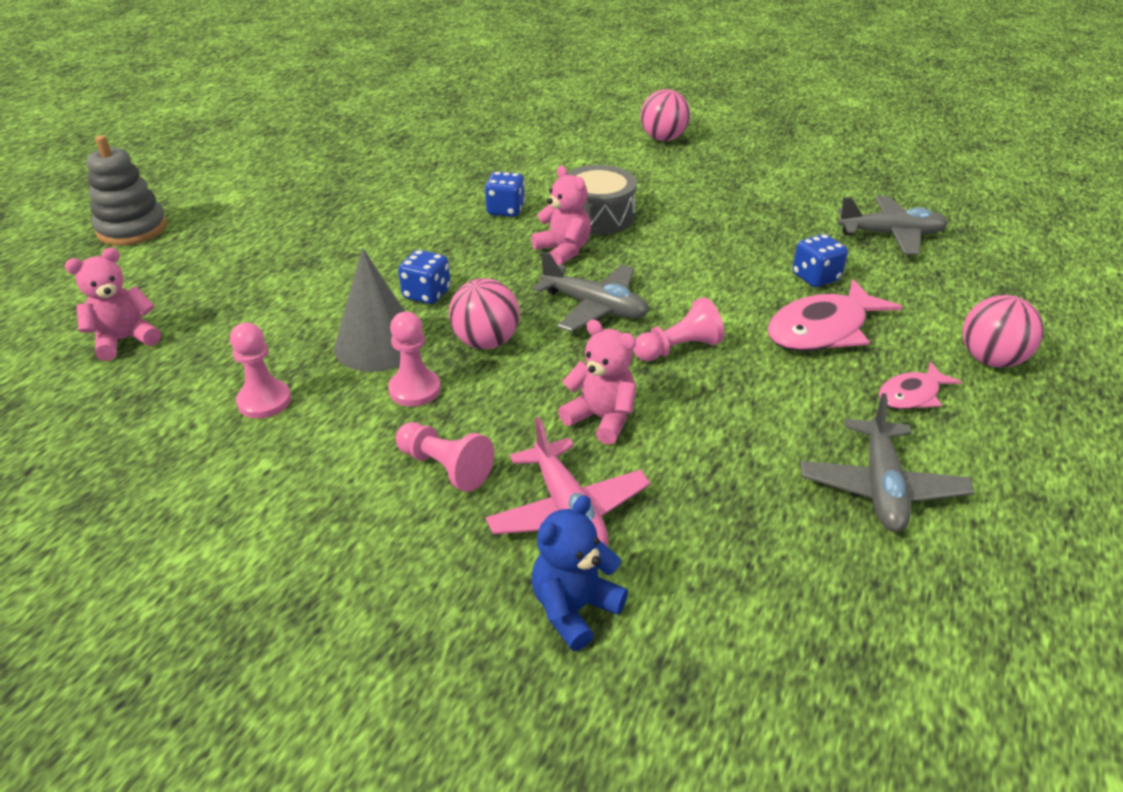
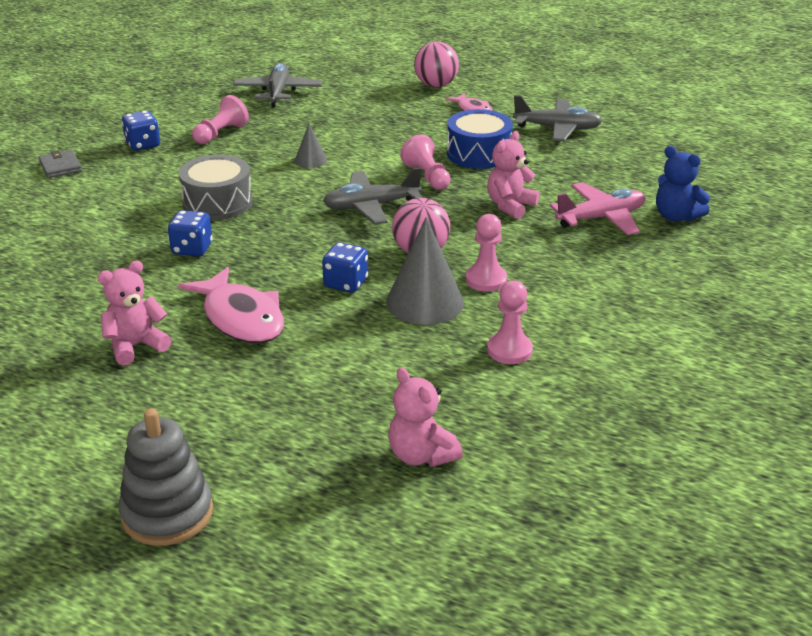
camera: 90 degrees left, 5 degrees down
(445, 467) = (571, 262): pink pawn -> pink pawn (221, 133)
(563, 250) = (278, 219): pink teddy bear -> pink teddy bear (136, 346)
(594, 307) = (371, 206): grey plane -> grey plane turned 135 degrees counterclockwise
(663, 138) = (60, 166): pink ball -> grey wallet
(707, 264) = (310, 160): none -> grey cone
(759, 395) = (478, 153): none -> blue drum
(815, 277) = (335, 123): blue dice -> blue dice (143, 145)
(822, 330) = (403, 128): pink fish -> pink fish (241, 318)

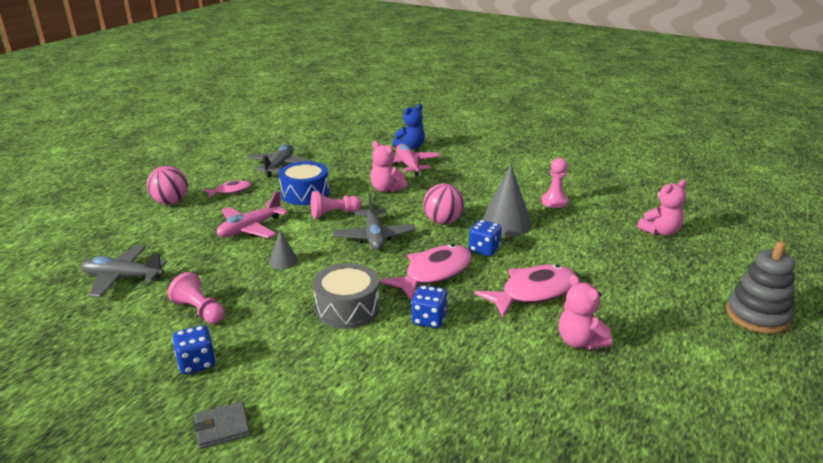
camera: 85 degrees left, 5 degrees down
(286, 249) = (434, 273): none -> pink fish
(381, 134) = (250, 228): none -> pink plane
(486, 280) = (479, 203): pink pawn -> none

